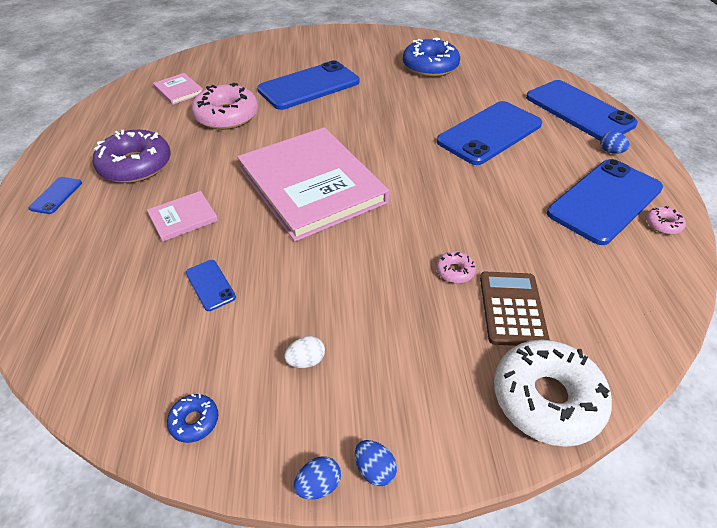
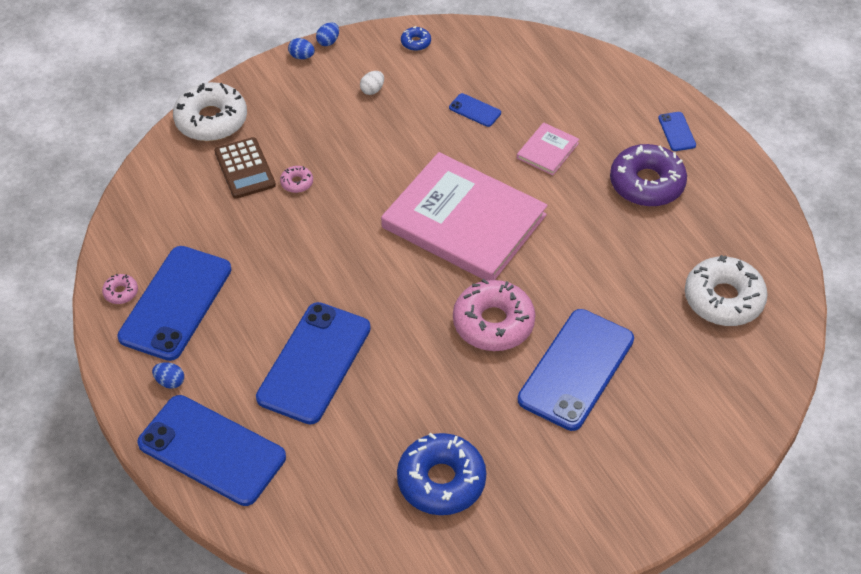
camera: 155 degrees right, 5 degrees up
(179, 91) = (723, 299): pink book -> white donut
(227, 116) = (626, 279): pink donut -> pink donut (493, 323)

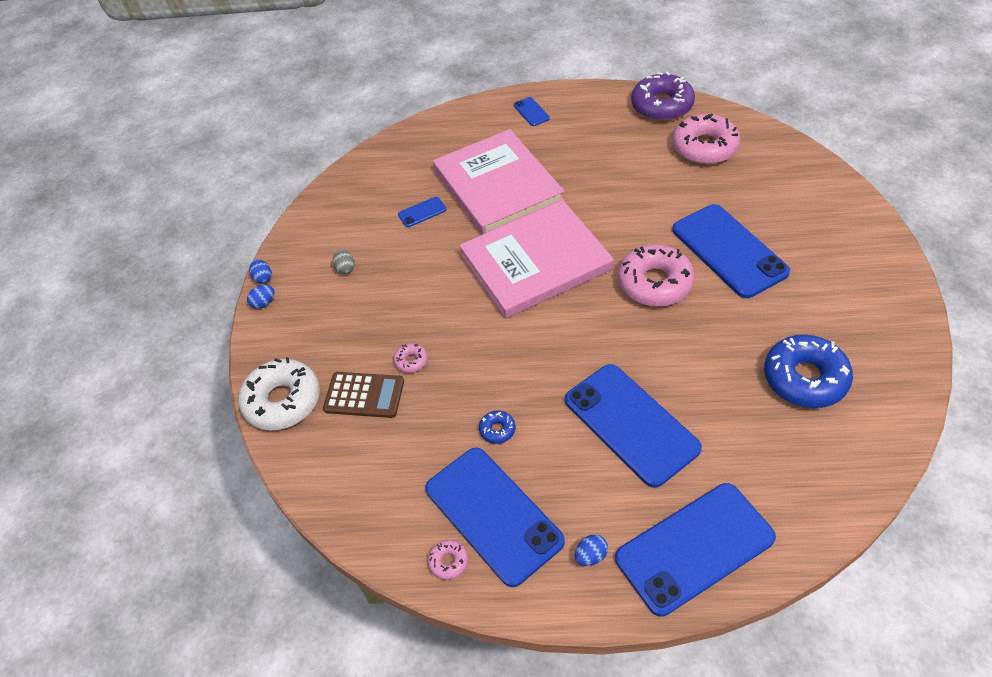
camera: 55 degrees left, 0 degrees up
(372, 90) = (345, 268): white egg -> grey egg
(416, 42) = (316, 221): blue donut -> blue donut (497, 430)
(547, 150) = (497, 186): pink book -> pink book, size x2.39
(646, 183) = (570, 145): purple donut -> purple donut (662, 105)
(676, 132) = (531, 112): blue phone -> blue phone turned 45 degrees clockwise
(723, 299) = (704, 147): white donut -> pink donut

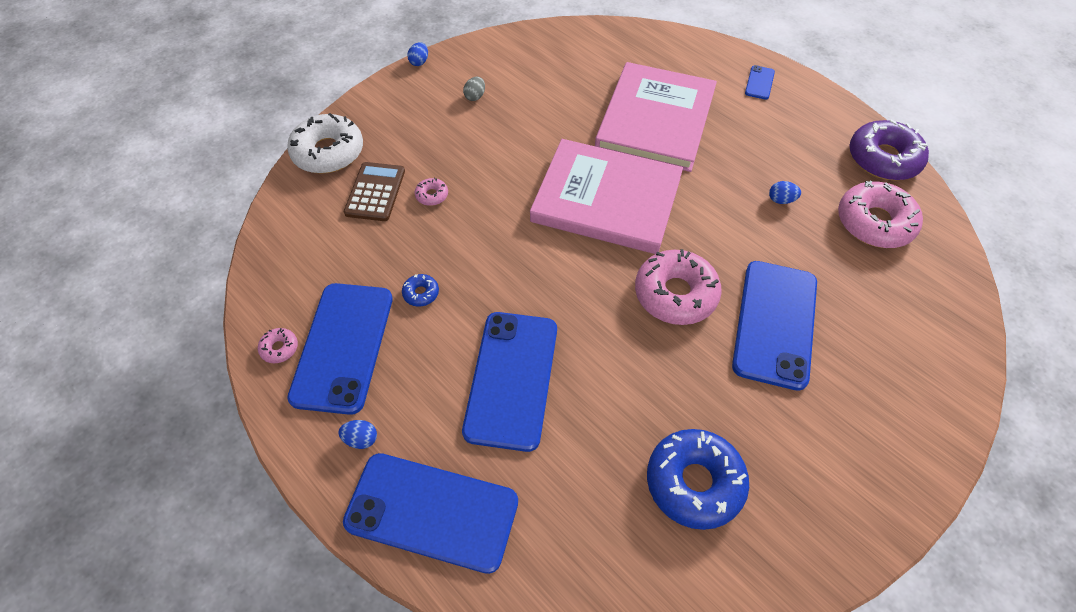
camera: 40 degrees right, 5 degrees up
(264, 303) = (399, 79): blue egg -> blue egg (781, 200)
(364, 395) = (375, 192): brown calculator -> brown calculator turned 135 degrees counterclockwise
(422, 212) = (575, 97): blue phone -> none

